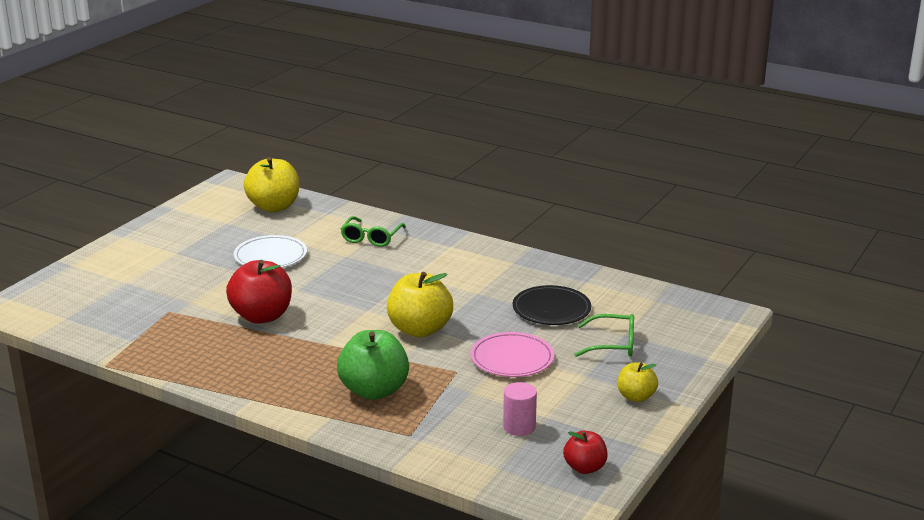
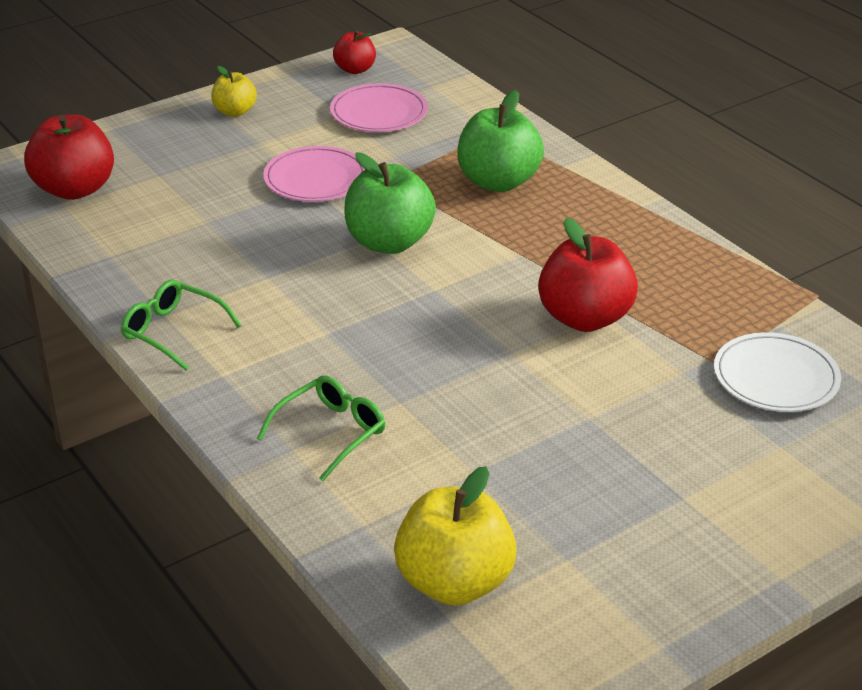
camera: 155 degrees left, 10 degrees up
(270, 256) = (522, 438): white plate -> white plate (775, 377)
(420, 330) = (389, 242): yellow apple -> green apple
(519, 427) = (379, 113): pink cylinder -> pink plate
(551, 309) = (201, 228): black plate -> none
(613, 344) = (187, 167): green glasses -> green glasses (173, 332)
(665, 312) = (75, 189): none -> red apple

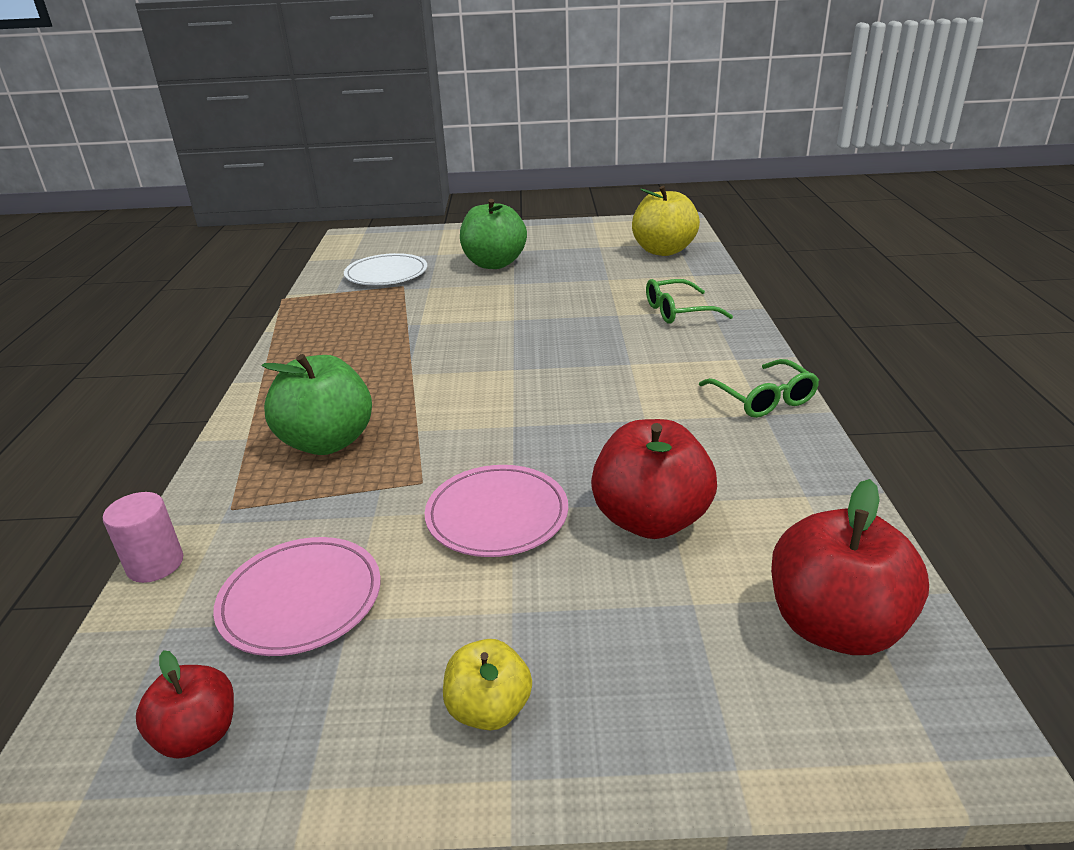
camera: 145 degrees left, 5 degrees down
(389, 242) = (503, 416): green apple -> green apple (494, 264)
(484, 99) = (155, 564): none -> pink cylinder
(585, 318) = (437, 324): red apple -> red apple (650, 520)

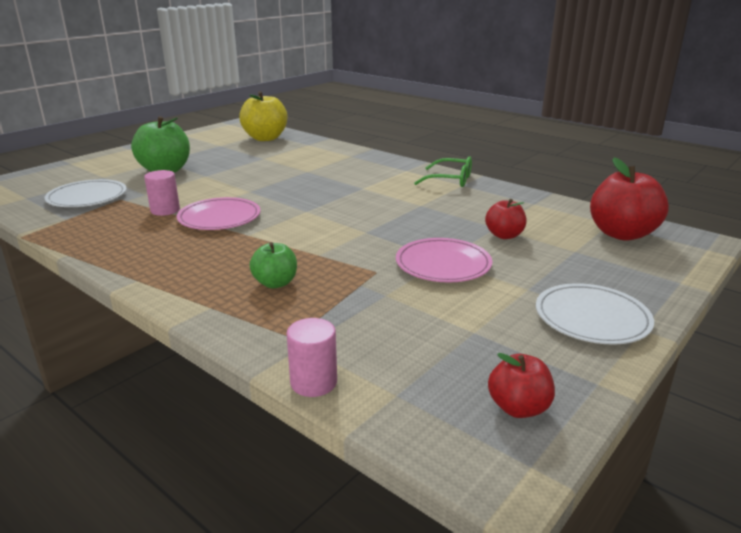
camera: 50 degrees left, 5 degrees down
(301, 599) = (435, 340): pink plate -> pink plate (219, 218)
(327, 442) = (275, 283): green apple -> green apple, size x0.56
(409, 313) = (165, 210): none -> pink cylinder
(489, 709) = (592, 318): yellow apple -> white plate
(650, 520) = (504, 235): red apple -> red apple, size x0.56
(678, 311) = (336, 161): green glasses -> none

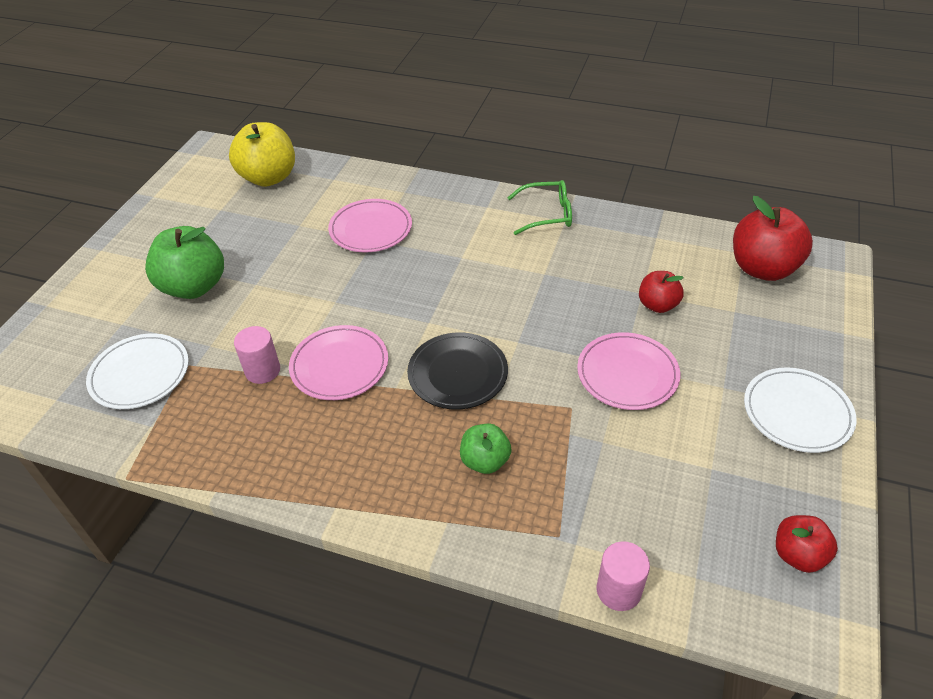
camera: 20 degrees left, 20 degrees up
(301, 237) = (457, 374): none -> black plate
(310, 167) = (371, 229): none -> pink plate

